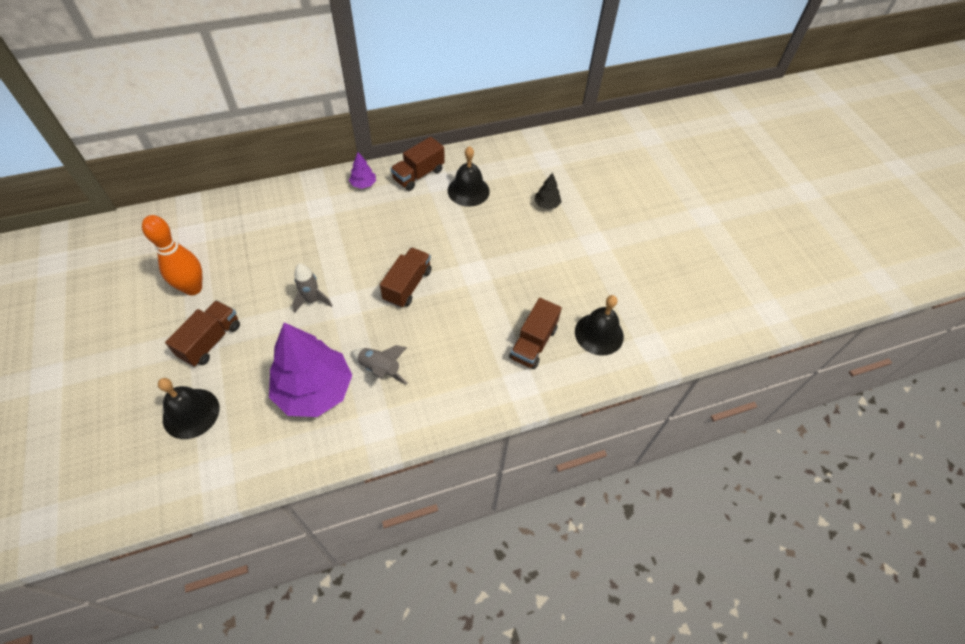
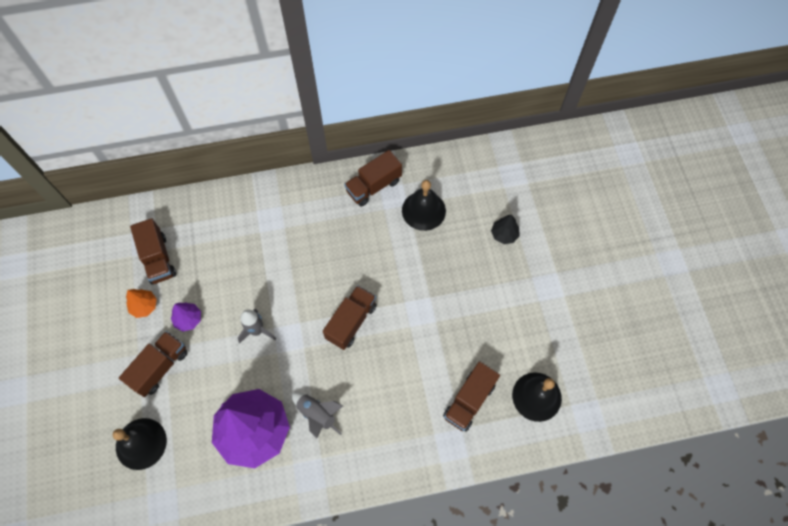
camera: 10 degrees right, 10 degrees up
(193, 288) = (144, 306): orange bowling pin -> orange tree
(207, 247) = (158, 259): none -> brown truck
(363, 184) = (316, 194): purple tree -> purple tree (188, 319)

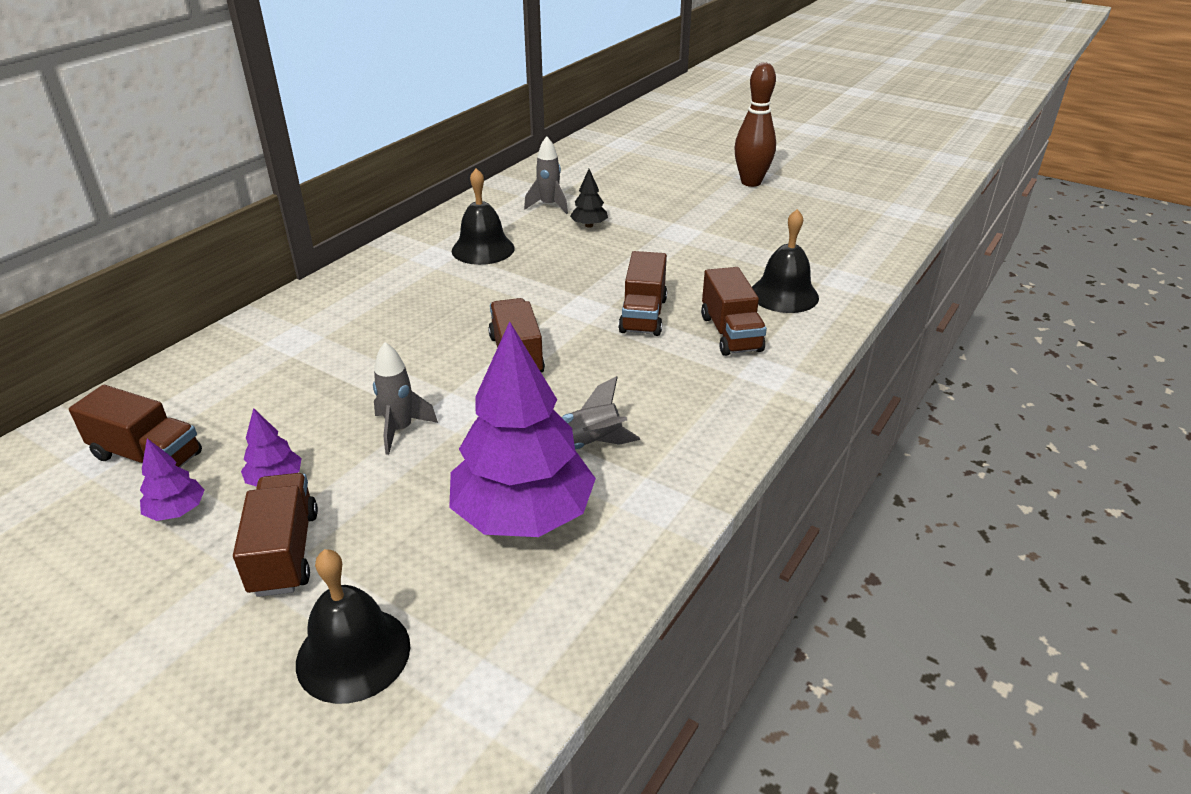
camera: 45 degrees left, 30 degrees down
(144, 306) = (177, 511): orange tree -> purple tree
(373, 186) = (400, 260): brown truck -> brown truck (643, 315)
(503, 193) = (549, 206): none -> grey rocket
(659, 270) = (751, 182): none -> brown bowling pin

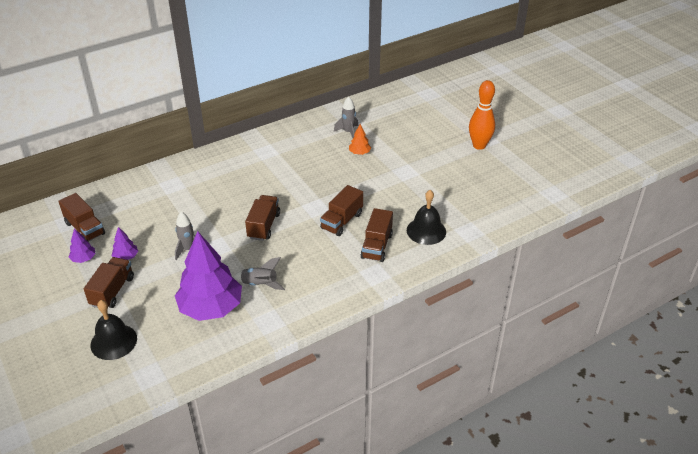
camera: 25 degrees right, 5 degrees up
(483, 249) = (293, 154): black bell -> none
(589, 225) = (359, 153): black tree -> orange tree
(751, 182) = (479, 145): brown bowling pin -> orange bowling pin

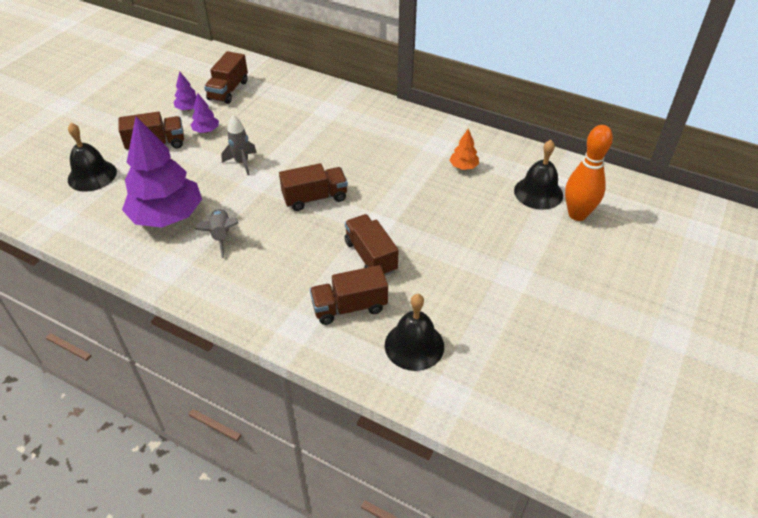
camera: 60 degrees right, 5 degrees up
(342, 221) = (370, 256): brown truck -> brown truck turned 60 degrees clockwise
(348, 132) = (538, 192): grey rocket -> black bell
(359, 153) = (509, 218): orange tree -> orange tree (463, 166)
(479, 145) = (649, 333): orange bowling pin -> orange bowling pin (577, 214)

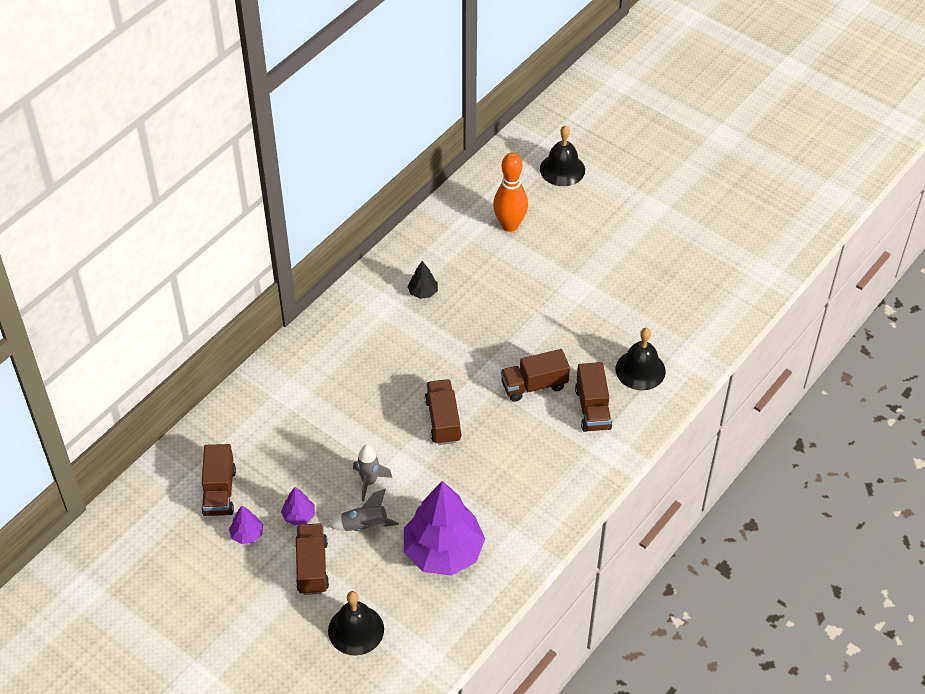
camera: 80 degrees left, 5 degrees up
(221, 236) = (483, 503): grey rocket -> grey rocket (365, 526)
(228, 90) = (219, 491): brown truck -> brown truck turned 60 degrees clockwise
(463, 166) = (423, 292): orange tree -> black tree
(538, 192) = (474, 245): black bell -> black bell (562, 169)

